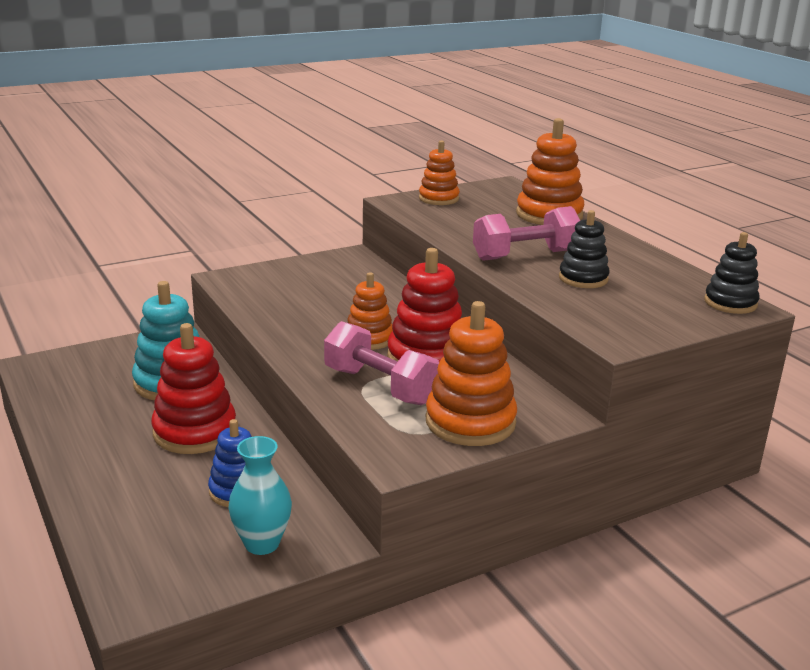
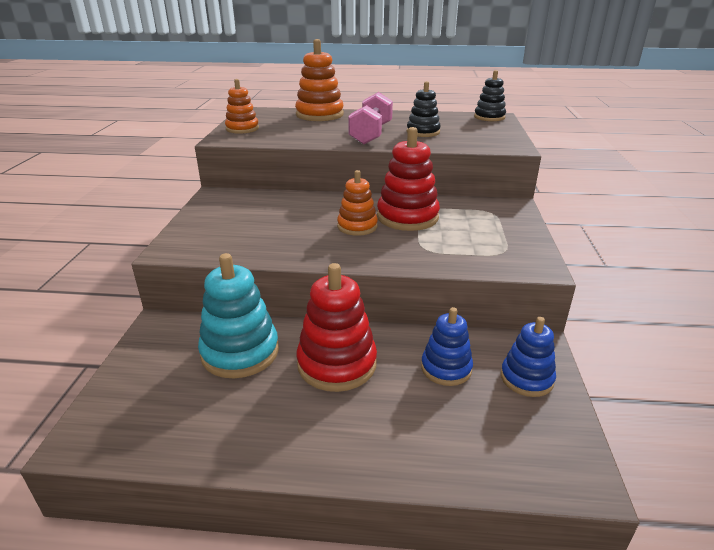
camera: 55 degrees left, 5 degrees up
(262, 543) = (526, 378): turquoise vase -> blue stacking toy
(380, 386) = (431, 243): pink dumbbell -> none
(470, 422) = (504, 230): orange stacking toy -> none

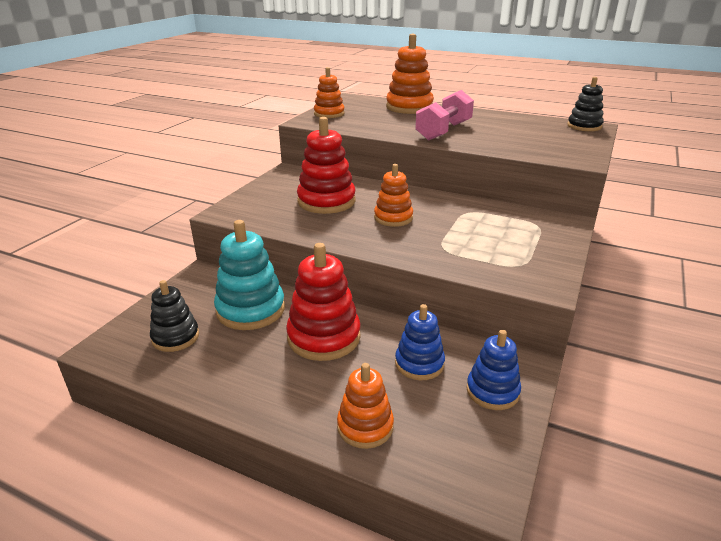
camera: 20 degrees right, 0 degrees up
(407, 217) = (447, 217): red stacking toy -> red stacking toy (326, 201)
(423, 132) = (498, 134): black stacking toy -> black stacking toy (175, 337)
(434, 448) = (365, 426): none -> orange stacking toy

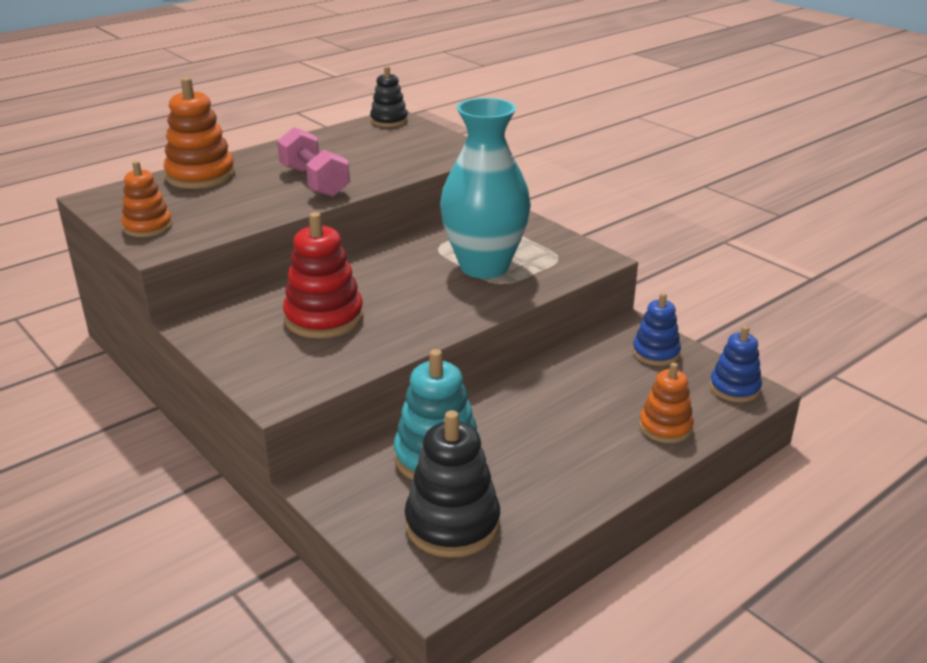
camera: 65 degrees left, 0 degrees up
(175, 337) = (452, 524): black stacking toy -> black stacking toy, size x1.59
(324, 337) = (525, 418): red stacking toy -> none
(393, 218) = (410, 289): orange stacking toy -> none
(419, 363) = (601, 376): blue stacking toy -> blue stacking toy (734, 388)
(461, 236) = (484, 266): none -> turquoise vase

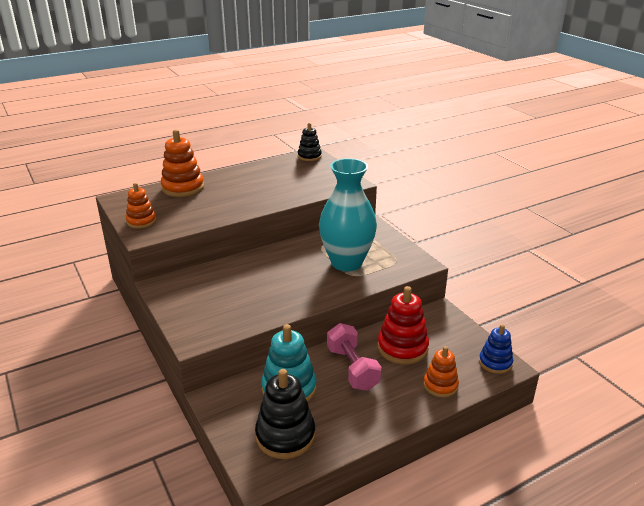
camera: 10 degrees right, 0 degrees up
(314, 182) = (249, 198): pink dumbbell -> pink dumbbell (352, 368)
(324, 318) = (237, 289): red stacking toy -> red stacking toy (402, 348)
(655, 353) = (450, 331): blue stacking toy -> none

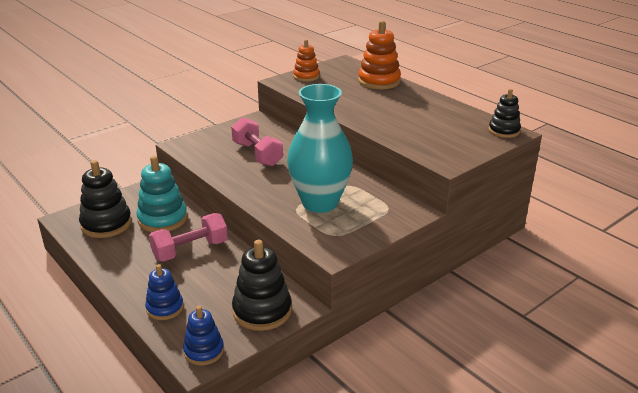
camera: 80 degrees right, 0 degrees up
(243, 289) = (257, 154): none -> pink dumbbell
(402, 348) = (225, 280): red stacking toy -> none
(440, 385) = (165, 308): orange stacking toy -> blue stacking toy
(445, 329) = (262, 311): none -> black stacking toy

